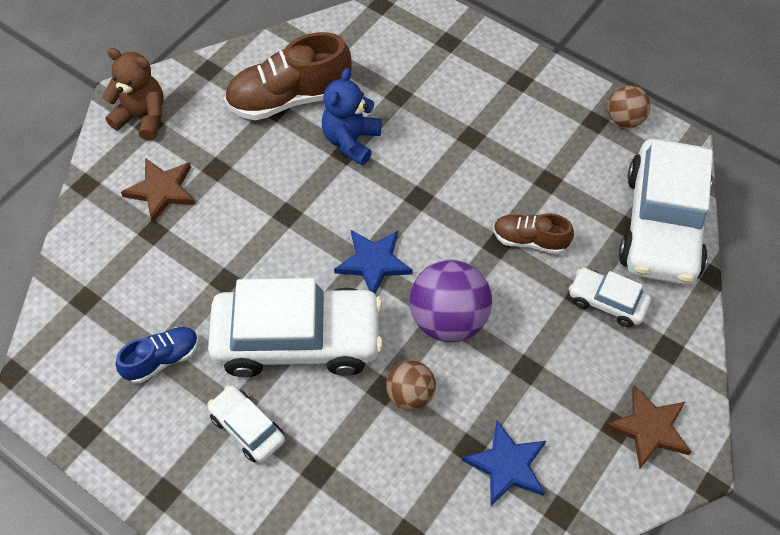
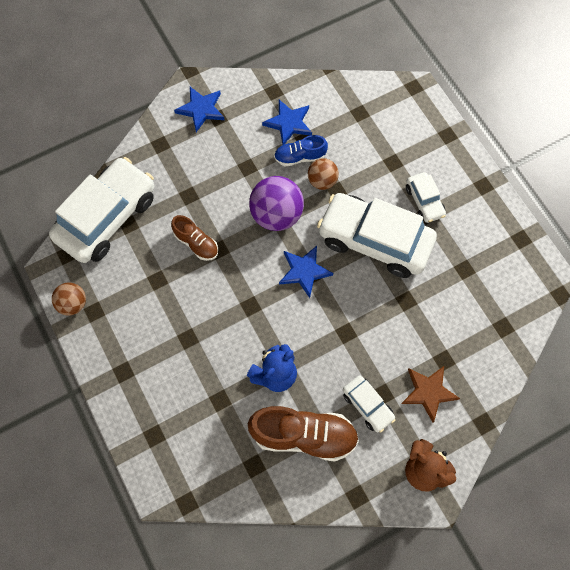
camera: 155 degrees left, 10 degrees up
(162, 359) = (463, 264): blue shoe -> blue shoe (300, 157)
(607, 302) = (176, 184): white car -> white car (367, 405)
(649, 428) = (201, 109): brown star -> blue star

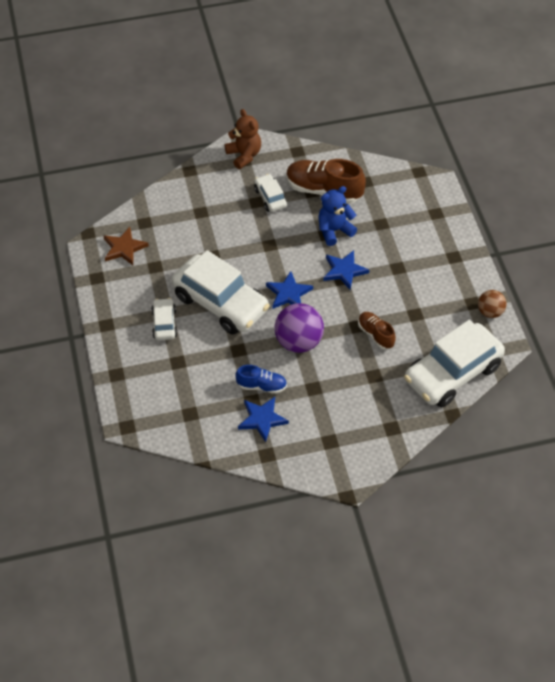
camera: 165 degrees left, 15 degrees down
(201, 109) = (344, 453): blue star -> blue star (344, 271)
(322, 181) = (248, 360): brown ball -> none
(428, 392) = (221, 196): brown star -> brown star (124, 248)

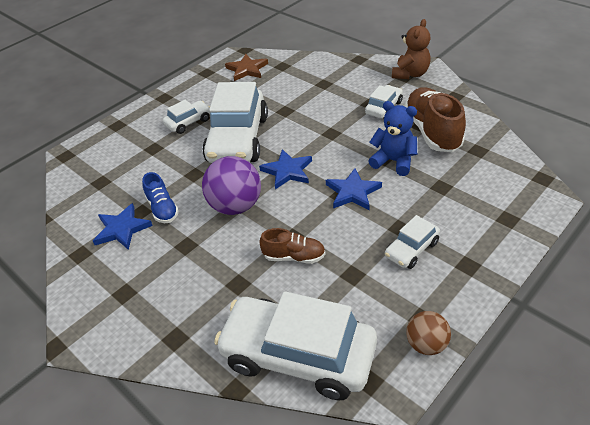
camera: 60 degrees right, 10 degrees down
(375, 334) = (294, 256): brown shoe -> brown shoe turned 75 degrees clockwise
(420, 274) = (411, 249): none -> white car

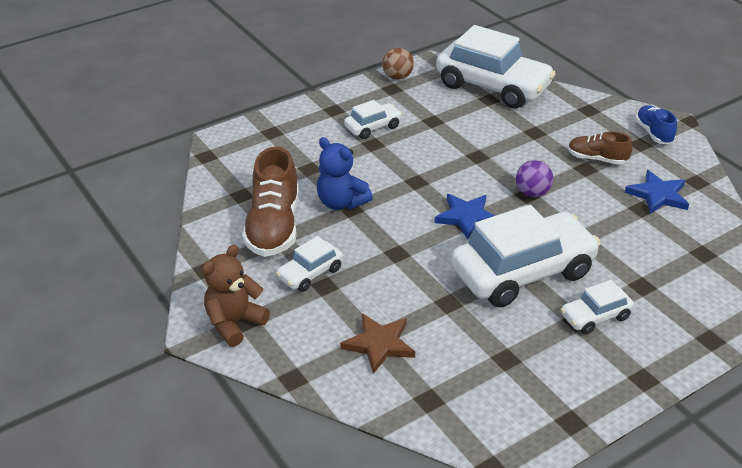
camera: 170 degrees left, 5 degrees down
(162, 209) = (615, 206): blue shoe -> blue shoe (653, 133)
(235, 206) = (532, 193): purple ball -> purple ball, size x0.58
(238, 139) = (522, 272): white car -> white car turned 45 degrees clockwise
(247, 69) = (494, 408): brown star -> brown star (379, 344)
(294, 256) = (480, 141): brown shoe -> brown shoe (597, 159)
(353, 192) = (402, 181): blue star -> none

